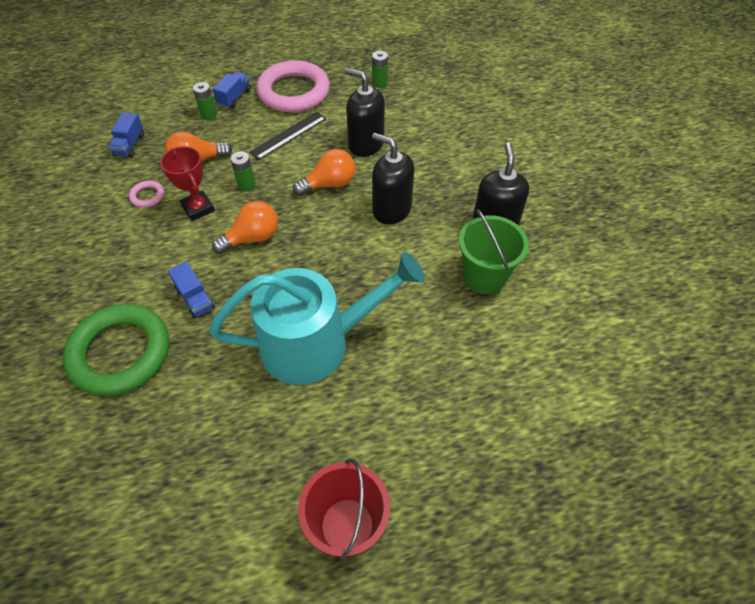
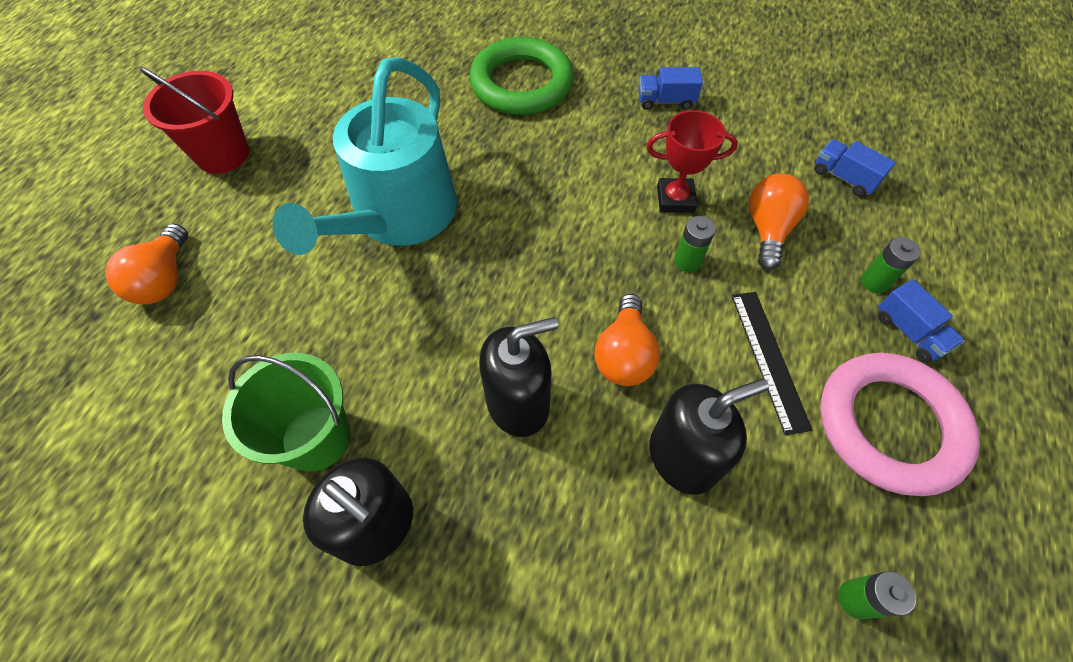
camera: 125 degrees right, 5 degrees up
(147, 196) = (729, 164): pink ring -> none
(195, 299) = (539, 150): blue truck -> blue truck (665, 101)
(252, 238) = (587, 228): orange light bulb -> orange light bulb (164, 279)

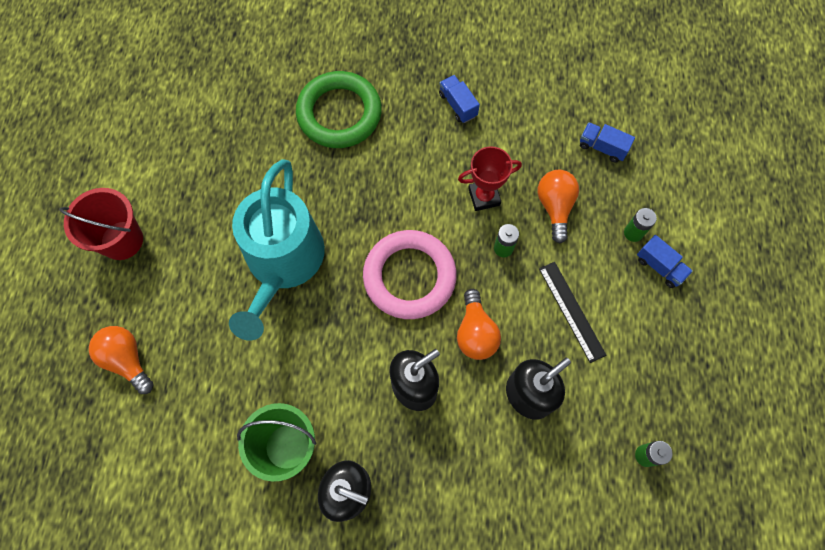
camera: 15 degrees left, 10 degrees up
(164, 279) = (127, 360): orange light bulb -> orange light bulb turned 150 degrees clockwise
(665, 101) = (458, 105): blue truck -> blue truck turned 75 degrees clockwise
(889, 425) = (654, 339): pink ring -> pink ring (409, 277)

